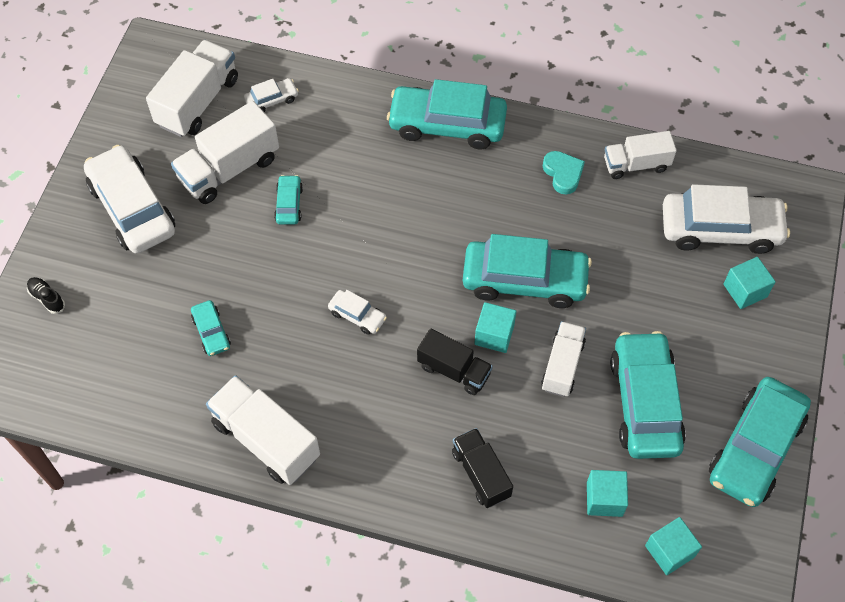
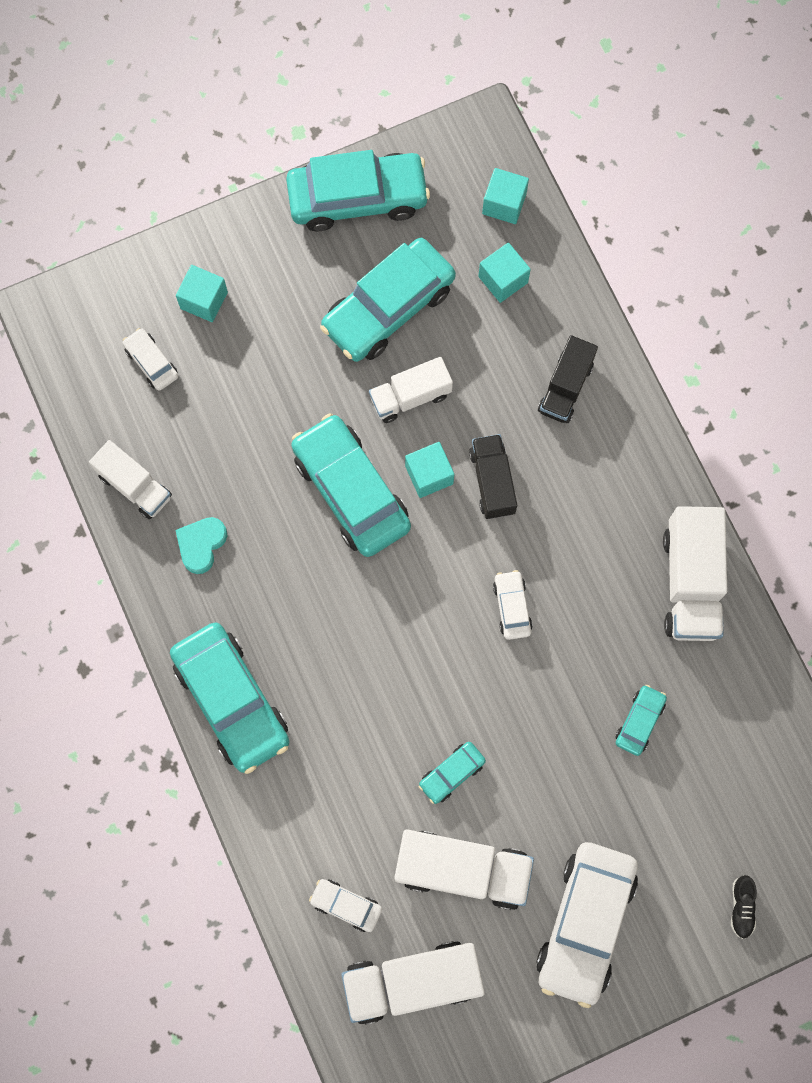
camera: 130 degrees left, 15 degrees up
(720, 229) = (151, 362): white car -> white car, size x0.46

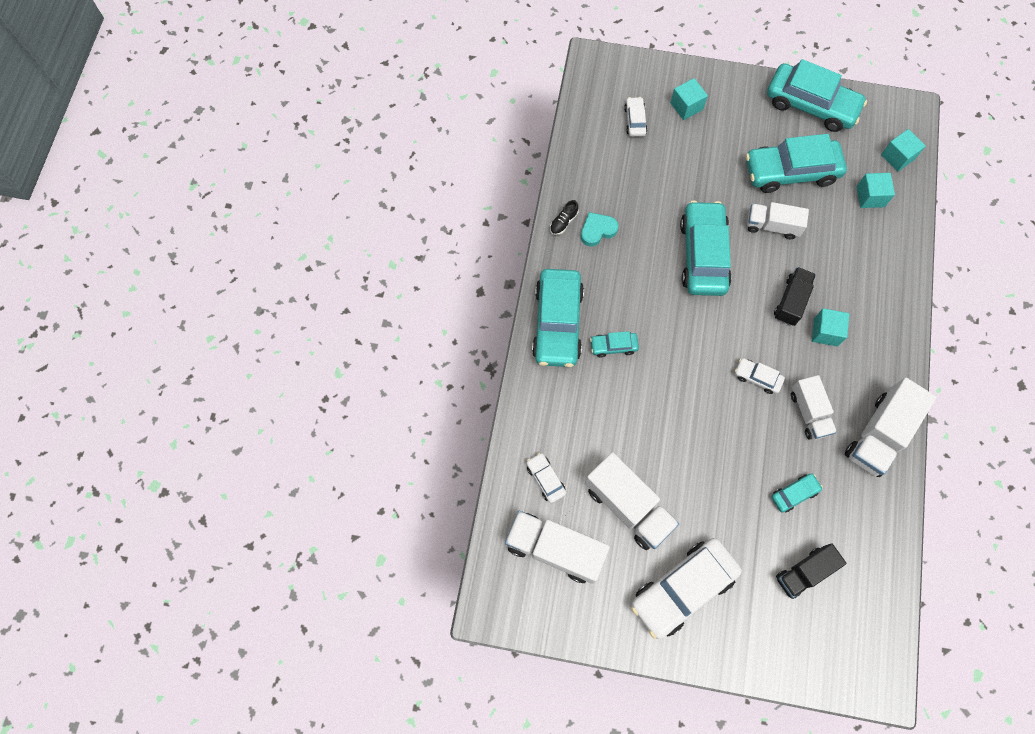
camera: 35 degrees right, 5 degrees down
(134, 486) = (581, 177): white truck -> white truck (809, 412)
(429, 475) = (755, 274): turquoise cube -> turquoise cube (825, 332)
(451, 773) = (658, 447): turquoise car -> turquoise car (613, 346)
(512, 607) = (757, 378): white car -> white car turned 90 degrees counterclockwise
(565, 387) = (870, 277): black truck -> black truck (804, 572)
(741, 907) = (789, 648): black shoe -> black shoe (563, 222)

